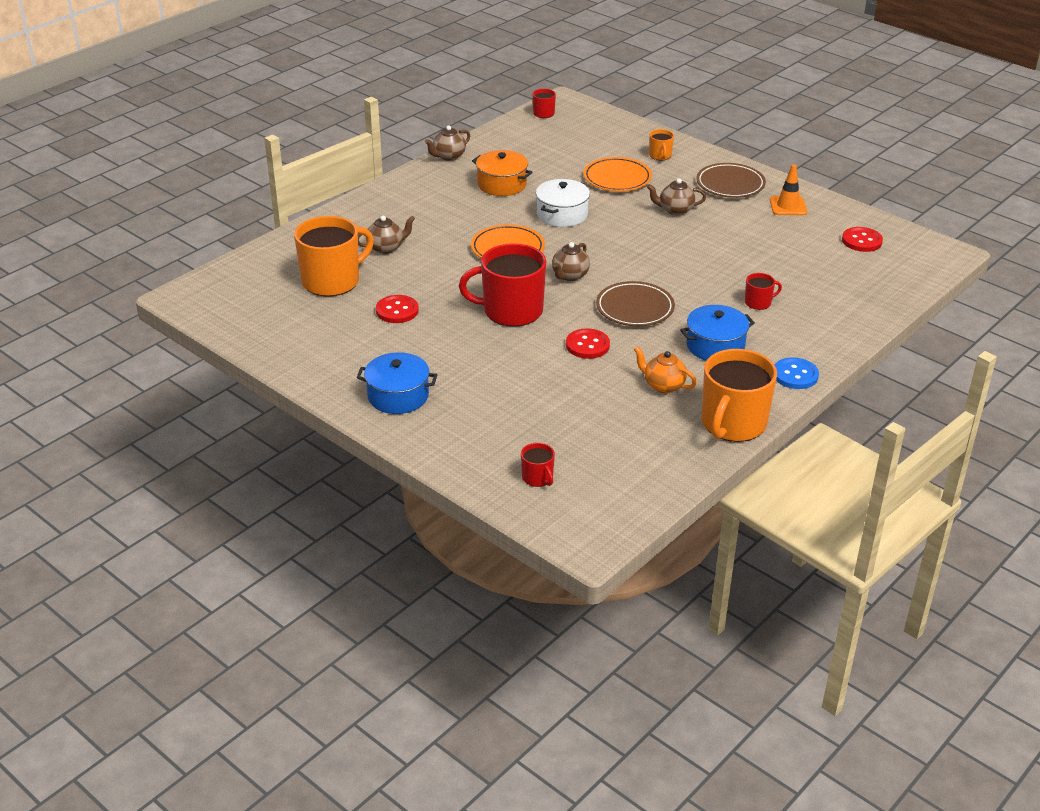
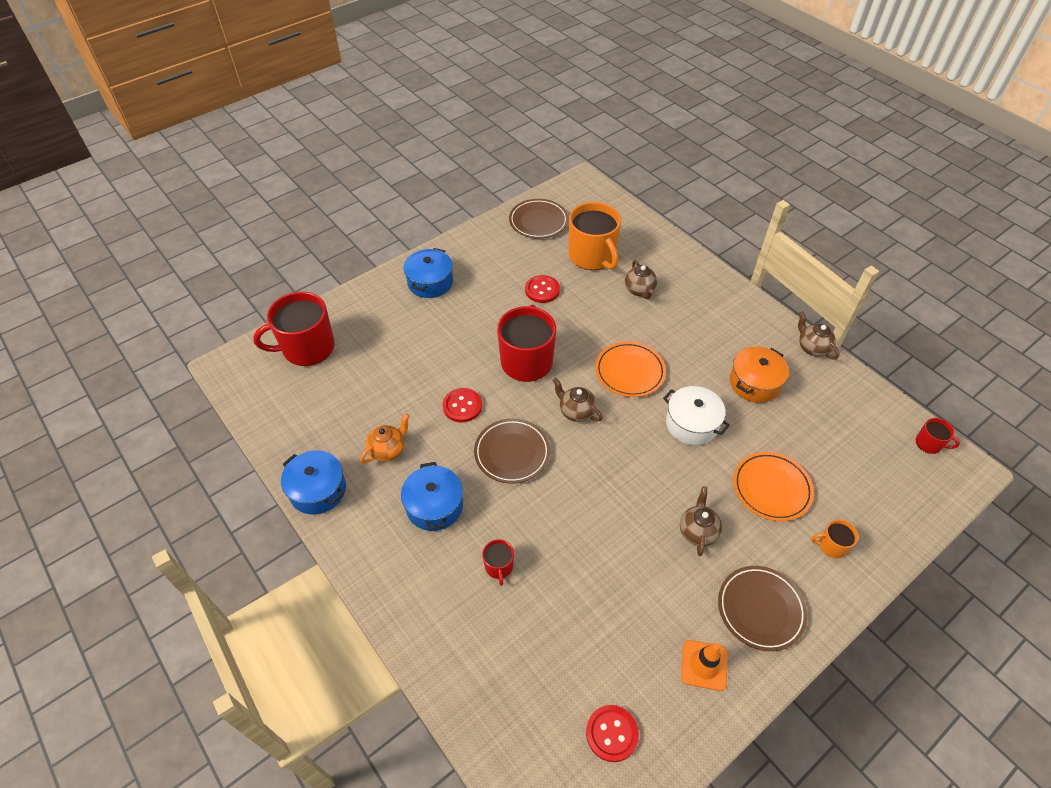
camera: 100 degrees right, 15 degrees up
(269, 324) = (538, 221): none -> brown plate
(538, 478) = (307, 348): red mug -> red mug, size x2.21
(733, 424) = (318, 490): orange mug -> blue pot
(795, 375) = (368, 564): blue button -> none

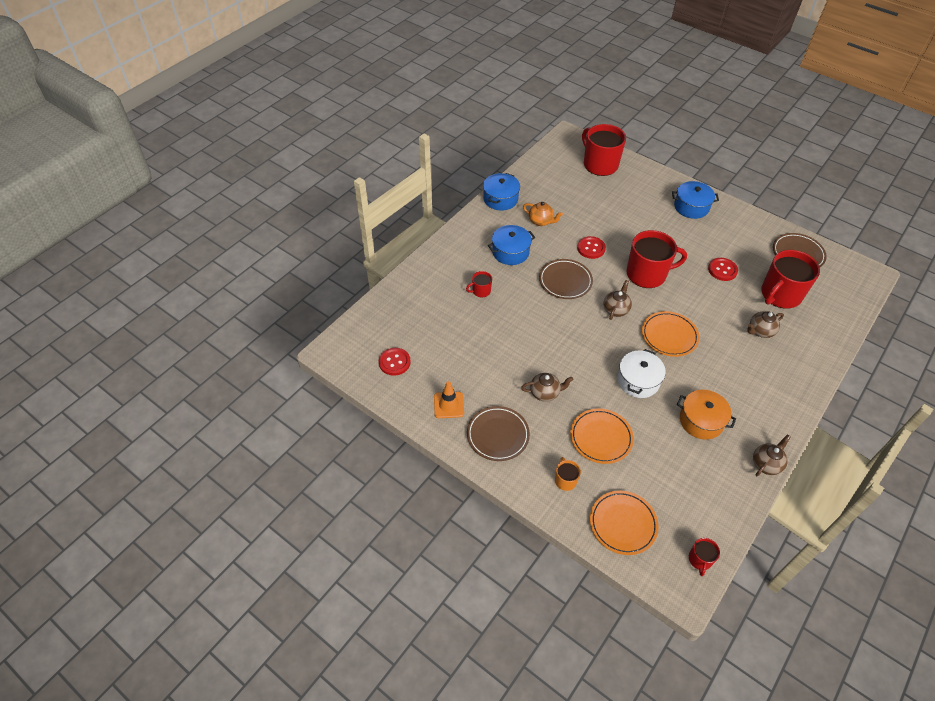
camera: 75 degrees right, 0 degrees up
(592, 256) = (780, 295): orange mug -> red mug
(889, 502) = (623, 524): none -> orange plate

